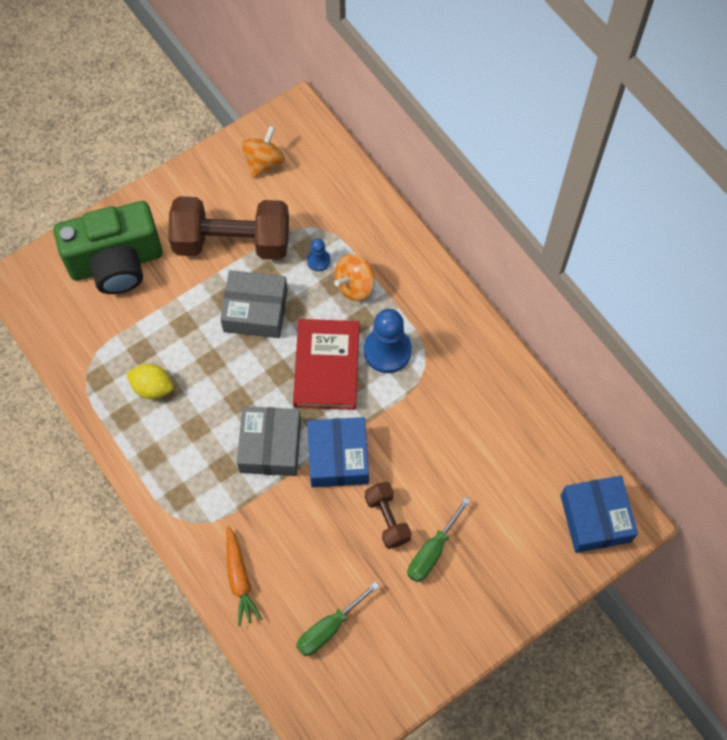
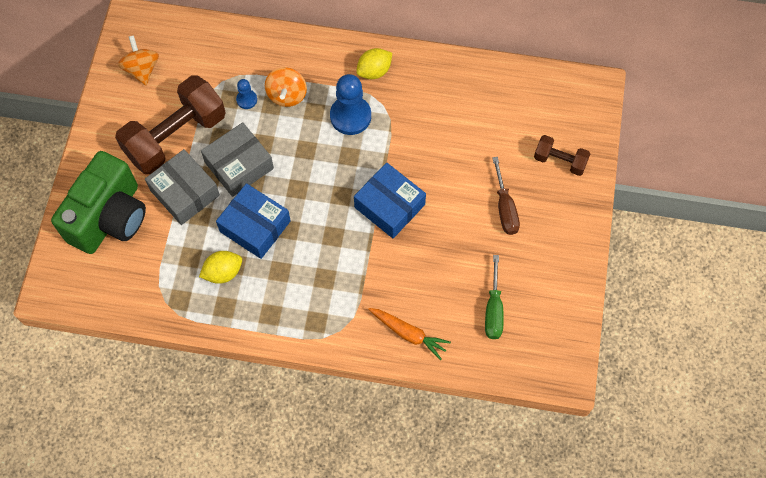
camera: 45 degrees left, 0 degrees up
(270, 446) = (340, 238): grey box -> grey box (185, 193)
(327, 366) = (323, 159): red book -> none
(387, 519) = (459, 214): brown dumbbell -> brown dumbbell (560, 161)
(432, 551) = (505, 208): green screwdriver -> brown screwdriver
(448, 329) = (374, 71): none -> yellow lemon
(595, 518) = (575, 103): blue box -> blue box (255, 226)

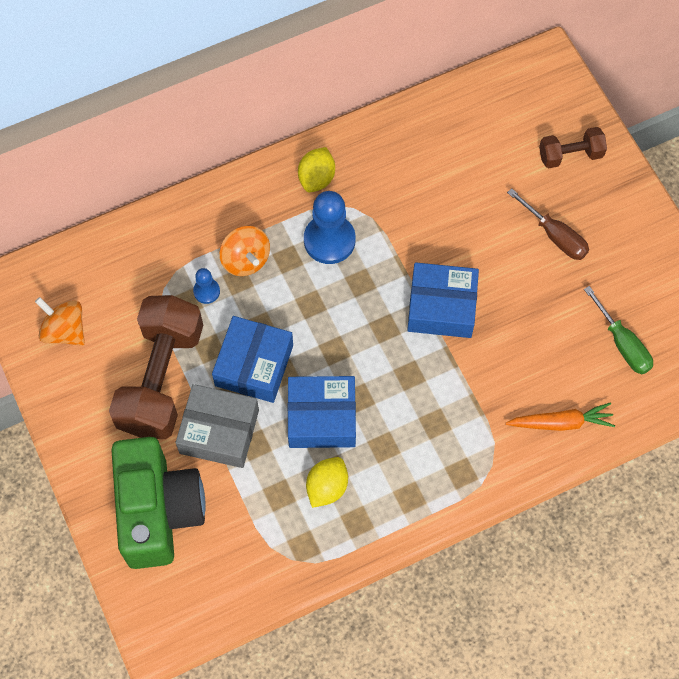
camera: 35 degrees left, 0 degrees up
(239, 165) = (254, 365): grey box -> blue box

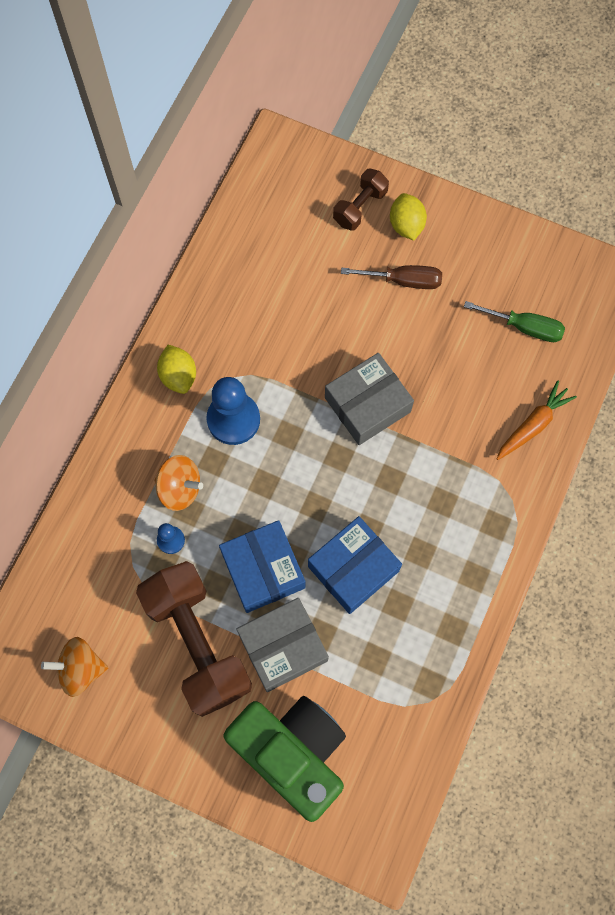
camera: 40 degrees left, 5 degrees up
(327, 487) = (406, 621): yellow lemon -> yellow lemon (406, 225)
(441, 307) = (367, 405): blue box -> grey box

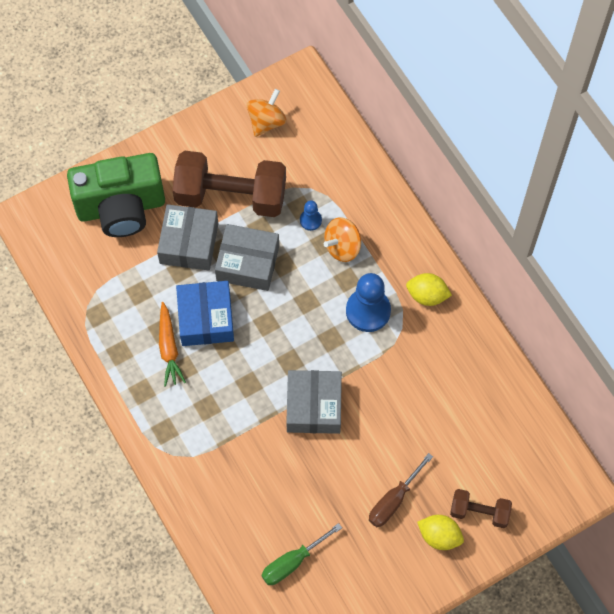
camera: 125 degrees right, 5 degrees down
(263, 570) = (248, 263): blue box -> grey box
(360, 207) = (479, 512): brown dumbbell -> brown dumbbell turned 60 degrees counterclockwise
(533, 425) = (214, 510): orange carrot -> orange carrot (169, 348)

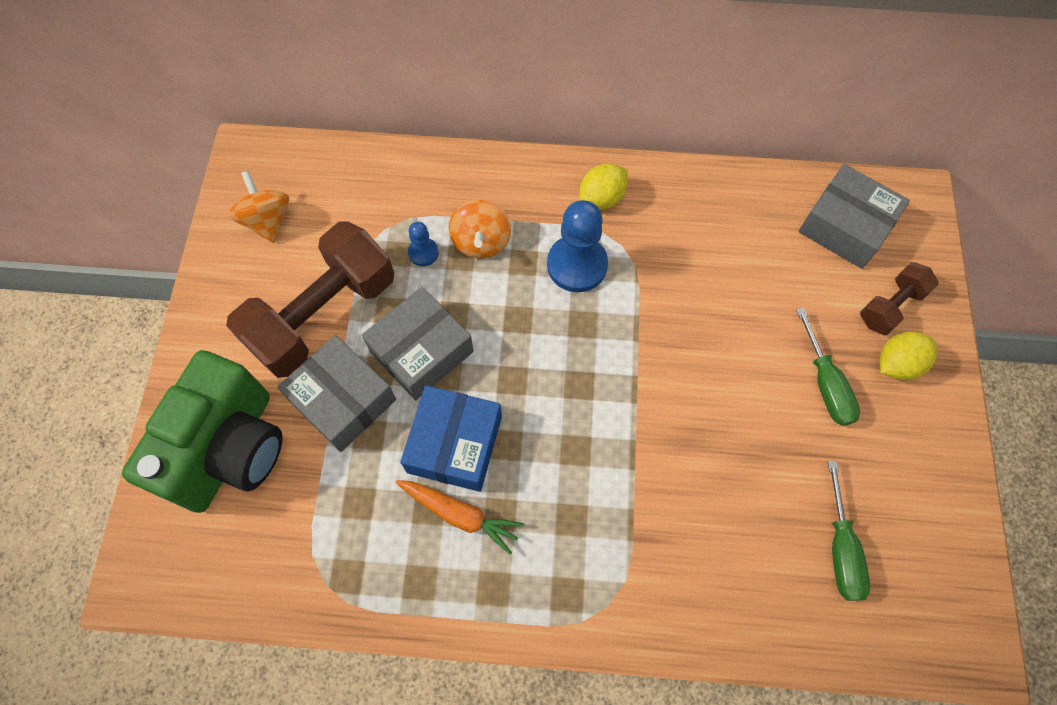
camera: 55 degrees left, 0 degrees up
(206, 318) = (455, 444): blue box -> blue box turned 75 degrees clockwise
(314, 406) = (654, 395): grey box -> grey box (845, 226)
(393, 500) = (825, 384): brown screwdriver -> green screwdriver

